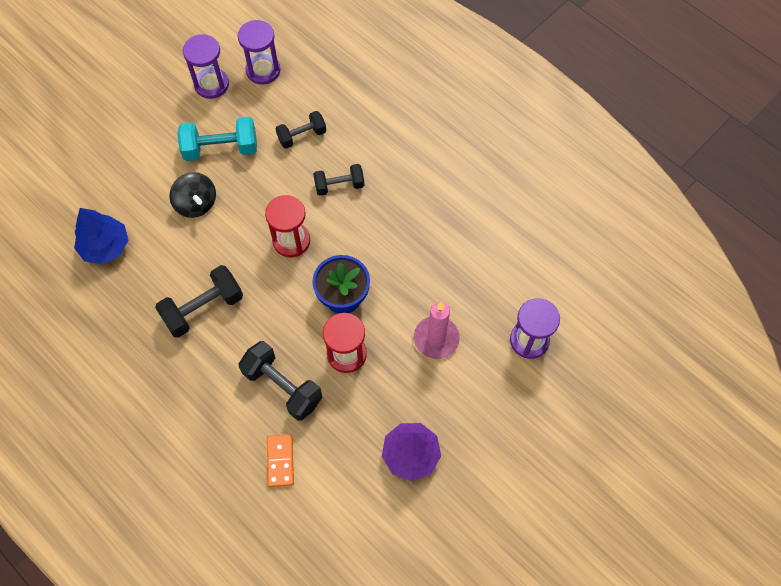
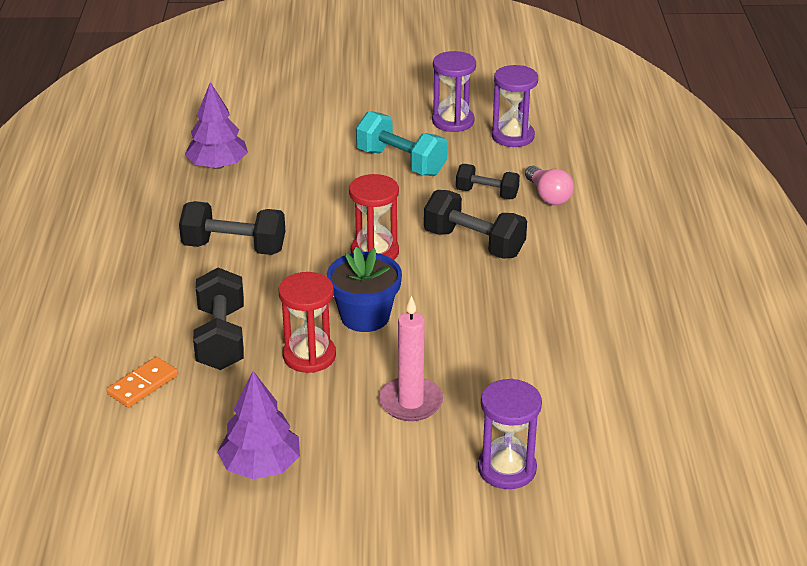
camera: 45 degrees right, 30 degrees down
(105, 246) = (218, 165): blue tree -> purple tree
(196, 204) = (328, 183): black spinning top -> none
(339, 109) = (548, 196): none -> pink light bulb
(339, 185) = (474, 243): black dumbbell -> black dumbbell, size x1.56

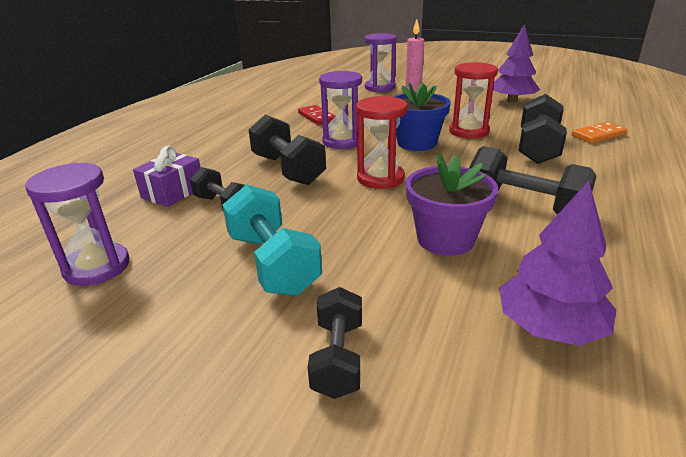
camera: 155 degrees left, 5 degrees down
(291, 204) = (445, 239): none -> purple flower pot
(324, 130) = (338, 358): none -> black dumbbell
(453, 121) = (130, 316): purple hourglass -> purple hourglass (342, 142)
(532, 346) = (317, 117): none -> red domino
(548, 196) = (173, 192): pink light bulb -> purple gift

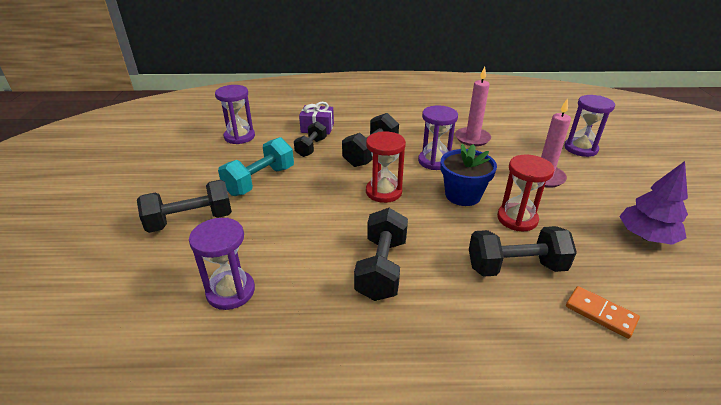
camera: 65 degrees right, 5 degrees up
(317, 117) = (472, 138): red domino -> pink candle
(338, 358) = (191, 221): black dumbbell -> black dumbbell, size x1.56
(445, 239) = (312, 236): purple flower pot -> none
(549, 327) = (231, 291): purple tree -> purple hourglass

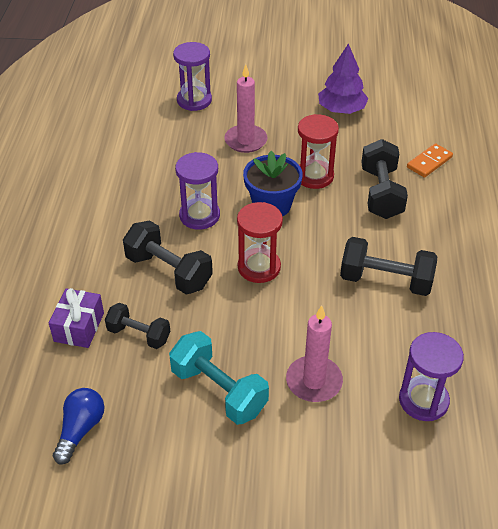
camera: 85 degrees left, 10 degrees up
(191, 221) = (304, 460): black dumbbell -> none
(239, 137) = (80, 429): purple hourglass -> blue light bulb
(472, 138) = (152, 174): pink candle -> pink candle (314, 381)

